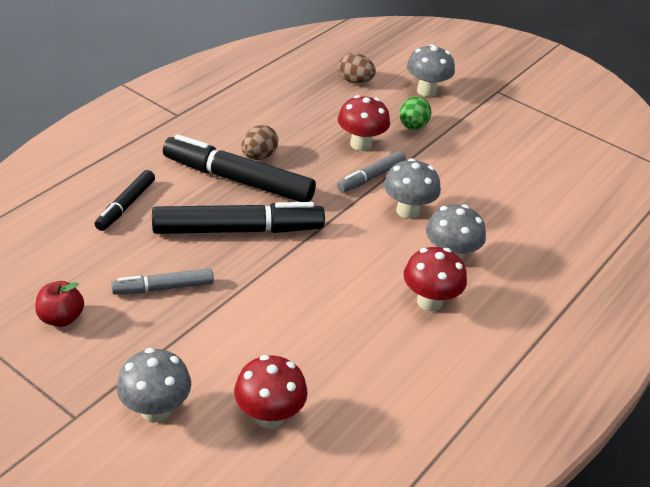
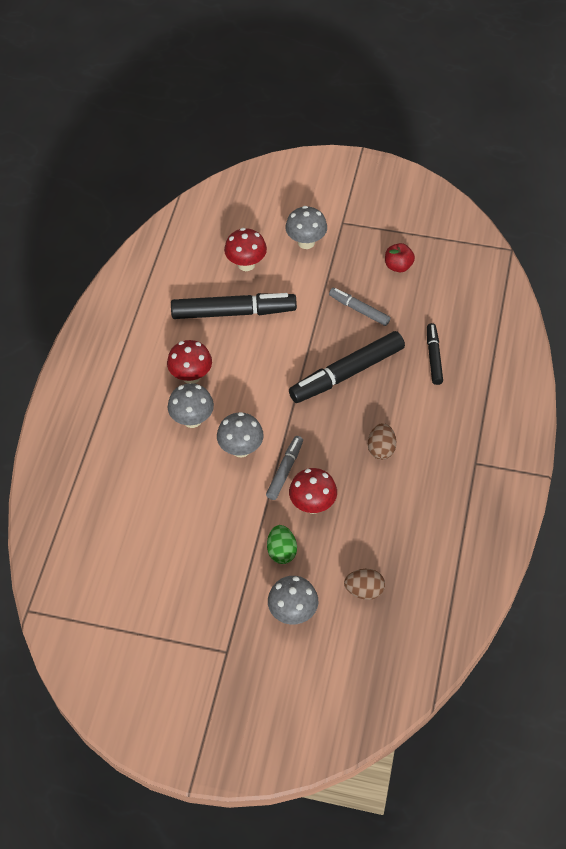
camera: 160 degrees right, 15 degrees up
(163, 288) = (359, 310): grey marker -> grey marker turned 105 degrees counterclockwise
(238, 180) = (379, 417): black marker -> black marker (233, 312)

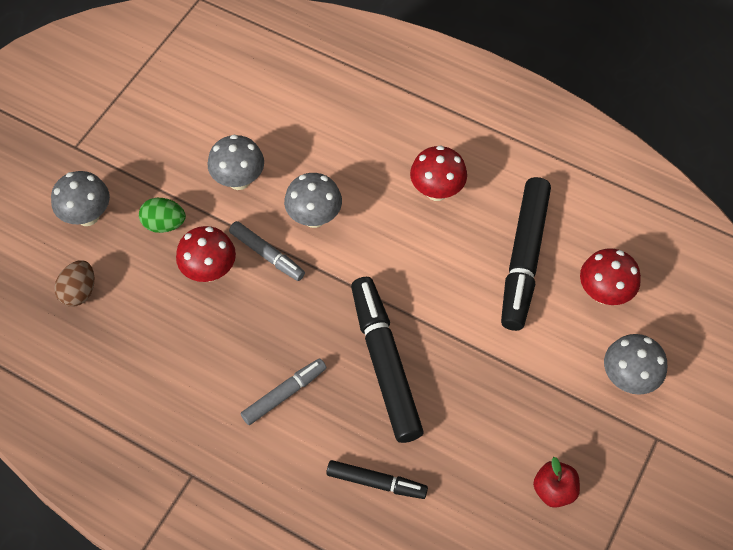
camera: 105 degrees right, 5 degrees up
(192, 420) = (373, 178): grey mushroom -> grey mushroom (239, 180)
(359, 310) = (486, 411): grey marker -> grey marker (284, 394)
(381, 449) = (256, 368): brown egg -> none

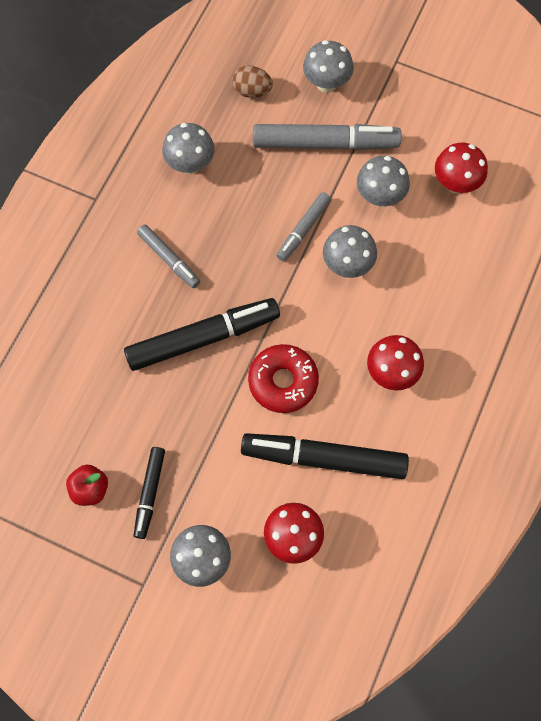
camera: 85 degrees right, 10 degrees up
(164, 224) = (325, 143): green egg -> grey marker
(164, 364) = (190, 164): none -> grey mushroom
(210, 271) = (282, 186): red mushroom -> red mushroom (455, 183)
(376, 482) = (93, 339): black marker -> black marker (150, 493)
(440, 288) = (283, 381): none -> red donut

